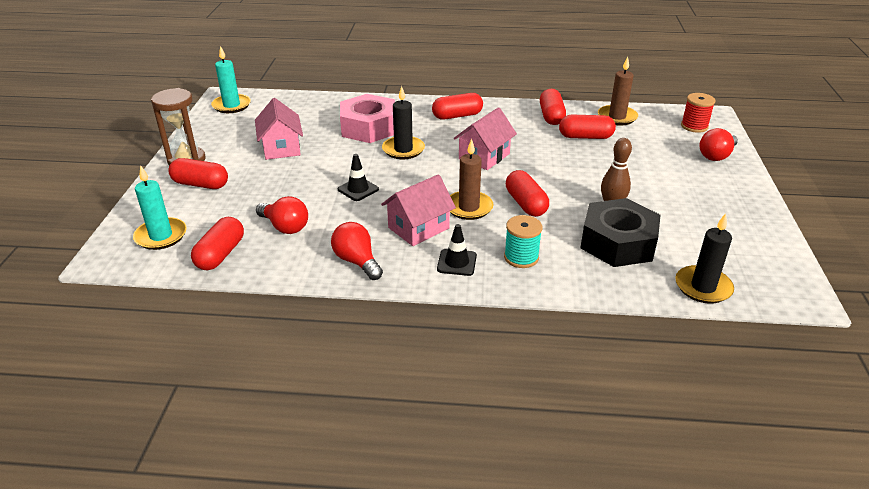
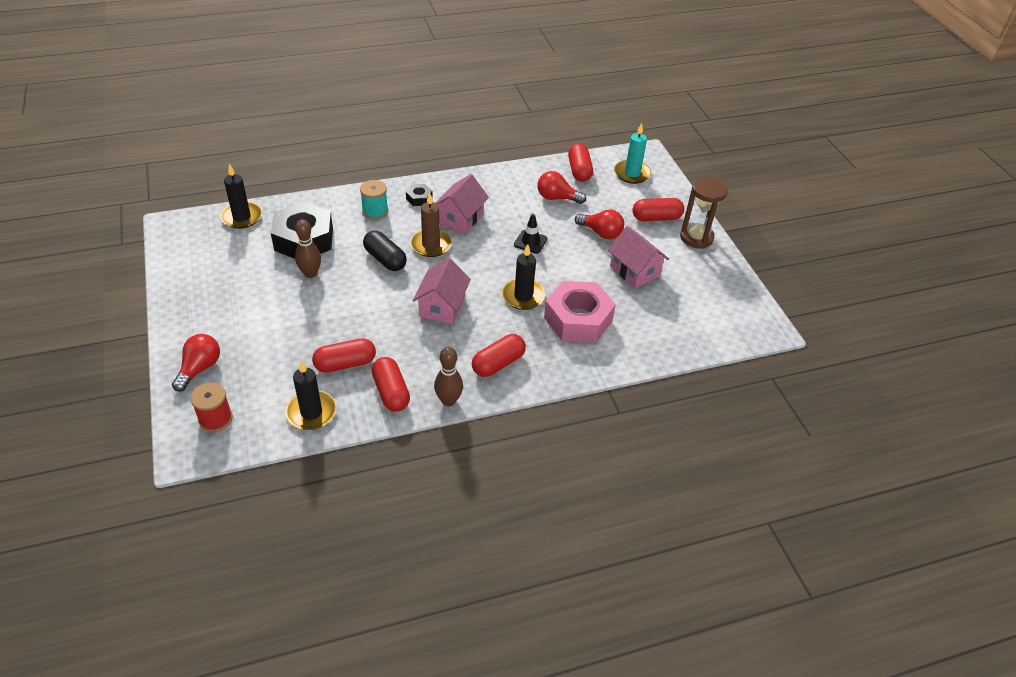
camera: 155 degrees right, 10 degrees up
(231, 105) = (743, 316): turquoise candle -> none
(357, 261) = (487, 185): red light bulb -> red light bulb (601, 233)
(457, 262) = (419, 198): black traffic cone -> black nut
(508, 105) = (448, 401): none -> brown bowling pin
(525, 204) = (385, 259): red capsule -> black capsule
(617, 117) = (311, 412): brown candle -> black candle

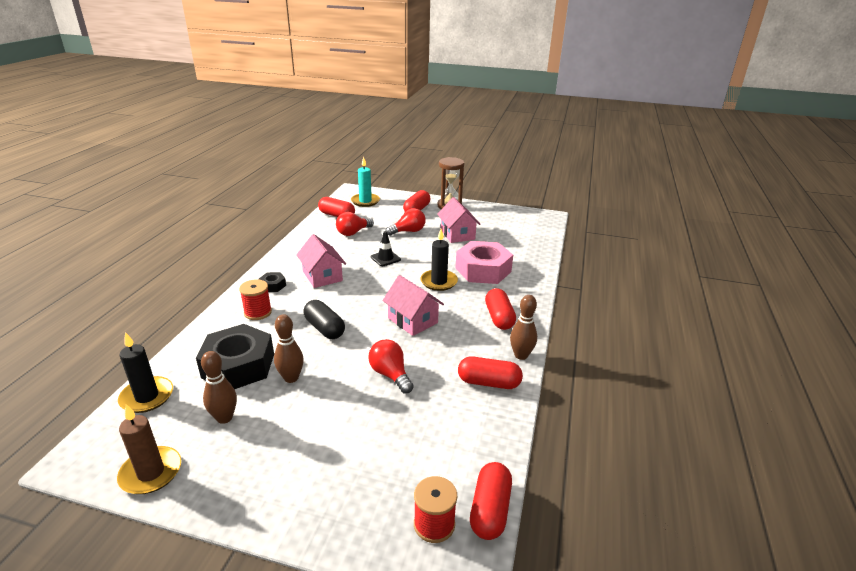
camera: 55 degrees left, 15 degrees down
(200, 368) = (345, 513): red light bulb -> red light bulb (390, 375)
(247, 264) = (224, 418): none -> brown bowling pin
(311, 412) = (477, 442): black candle -> none
(345, 364) = (432, 398): red capsule -> red capsule (490, 510)
(375, 211) = (258, 312): turquoise spool -> red spool
(385, 259) = (324, 328): black capsule -> black capsule turned 60 degrees clockwise
(431, 245) = (335, 300): brown candle -> brown candle (151, 473)
(634, 271) = (457, 234): pink house -> pink house turned 75 degrees clockwise

